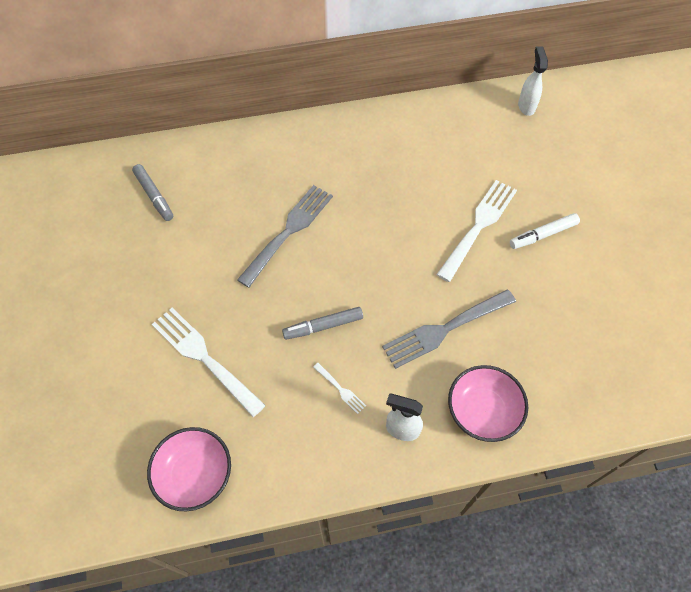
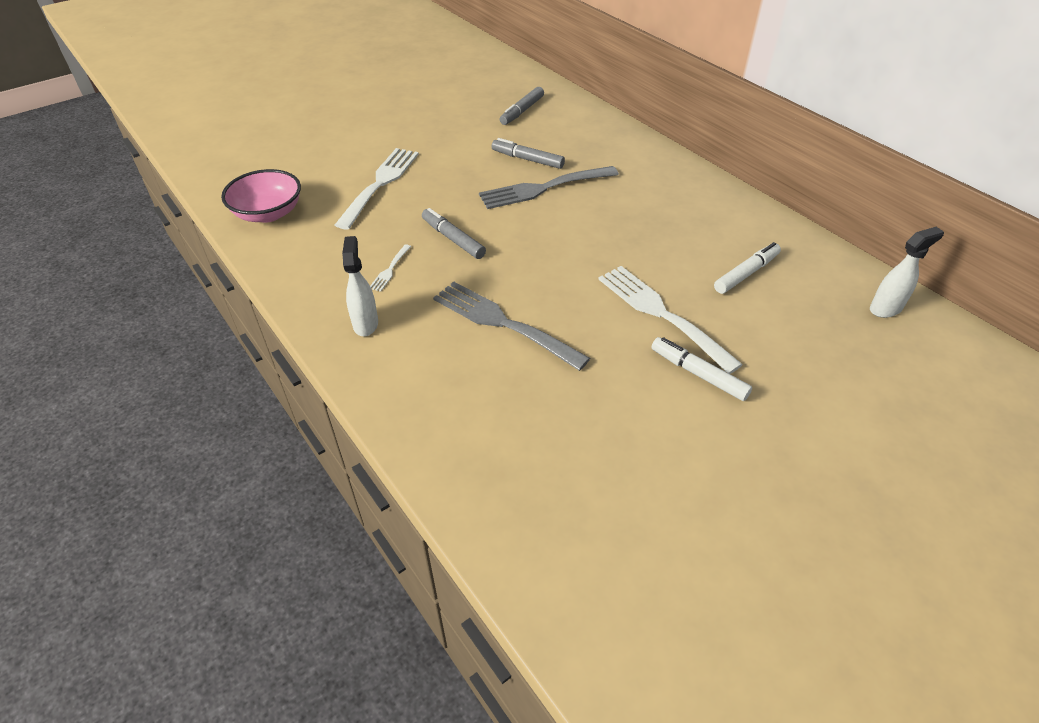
camera: 65 degrees right, 15 degrees down
(238, 225) = (527, 159): none -> grey marker
(289, 231) = (543, 188): grey fork -> grey fork turned 150 degrees clockwise
(460, 157) = (746, 273): none -> white marker
(479, 226) = (661, 314): white fork -> white fork turned 135 degrees counterclockwise
(483, 411) = (417, 381): pink bowl -> none

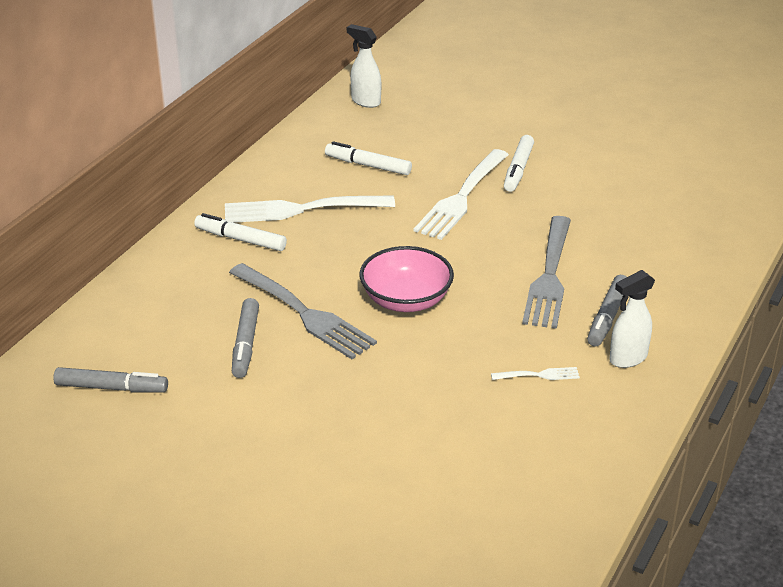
camera: 115 degrees left, 10 degrees down
(268, 213) = (524, 531): pink bowl -> pink bowl (406, 300)
(380, 184) = (386, 453): white fork -> white fork (301, 209)
(453, 239) = (451, 349): grey marker -> grey marker (607, 317)
(656, 182) = (240, 239): none -> white marker

